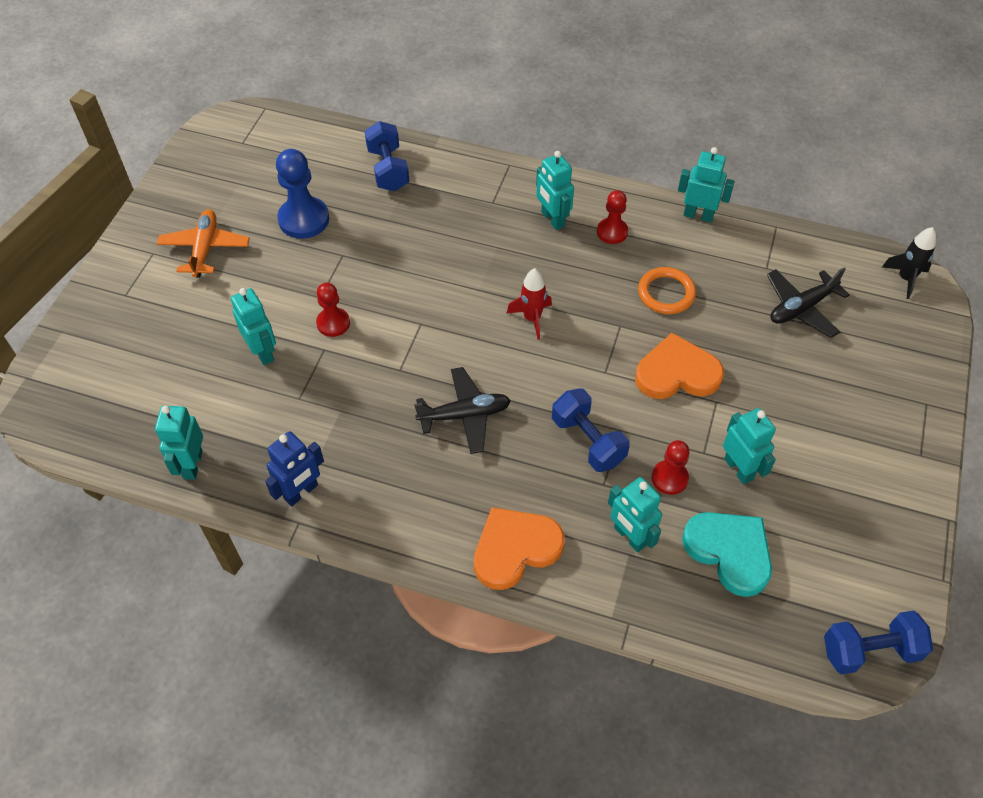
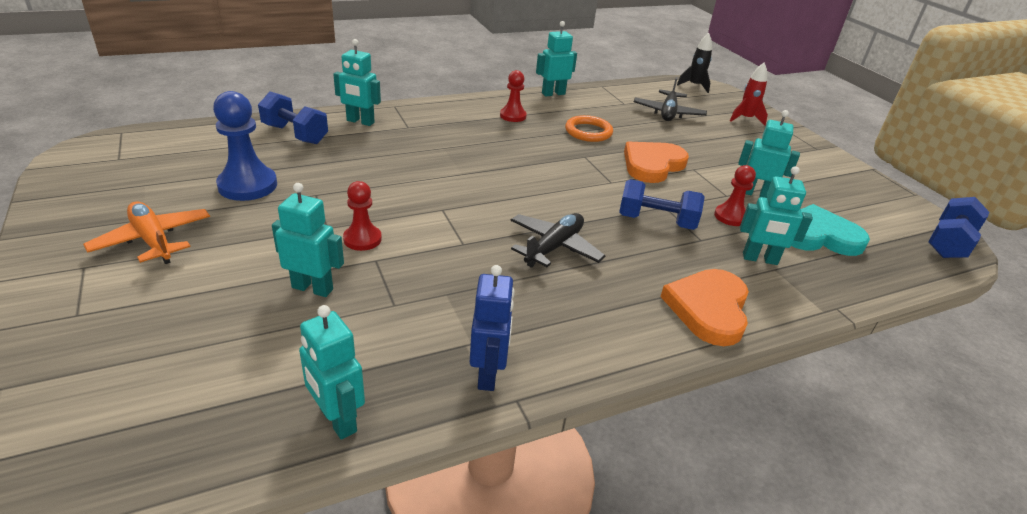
camera: 45 degrees left, 20 degrees down
(532, 318) = (523, 174): red rocket -> red rocket (745, 119)
(552, 219) = (464, 122): turquoise robot -> turquoise robot (360, 122)

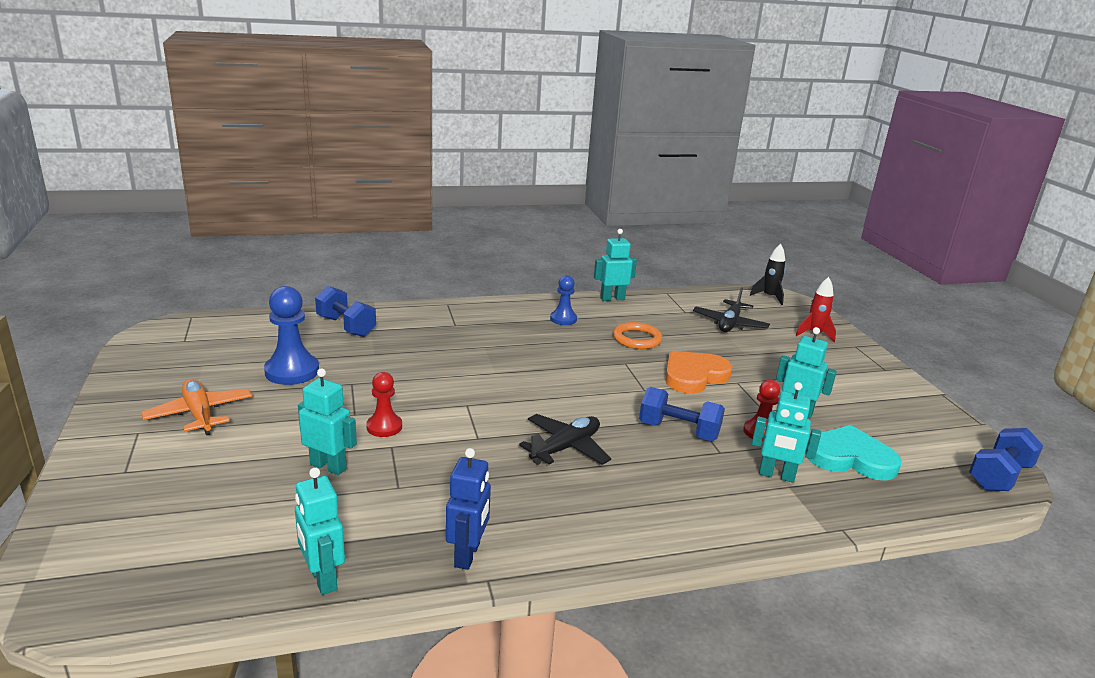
camera: 10 degrees right, 10 degrees down
(360, 122) = (410, 317): turquoise robot -> none
(513, 116) = (563, 319): red pawn -> blue pawn
(708, 309) = (704, 518): orange heart -> none

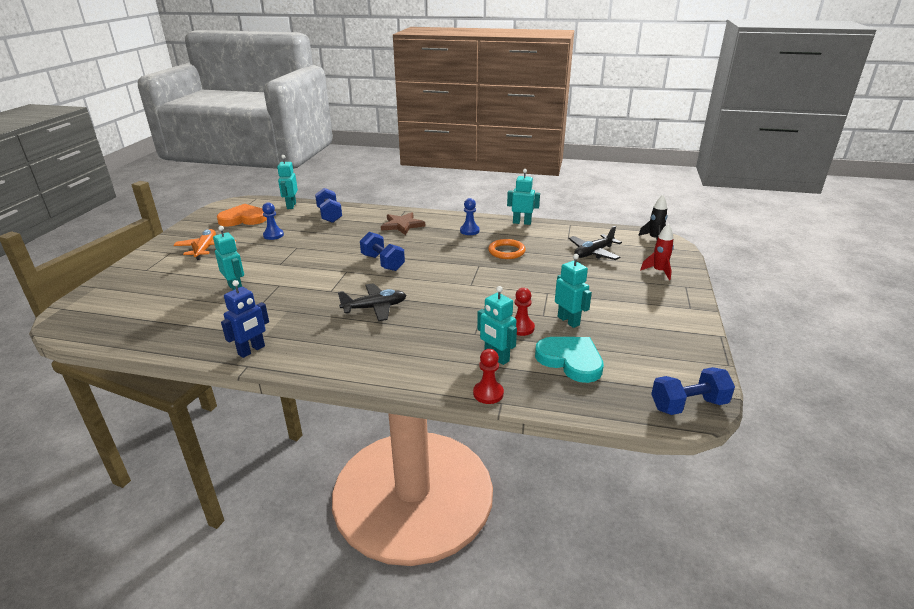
camera: 30 degrees right, 5 degrees up
(292, 371) = (273, 235): blue pawn -> blue pawn, size x0.61
(322, 579) = (172, 342): turquoise robot -> turquoise robot (291, 206)
(384, 427) = (287, 274): red pawn -> red pawn (488, 393)
(468, 325) = (402, 225): none -> brown star
(678, 431) = (461, 314): blue dumbbell -> blue dumbbell (383, 262)
(694, 375) = (518, 282): orange heart -> orange heart (243, 219)

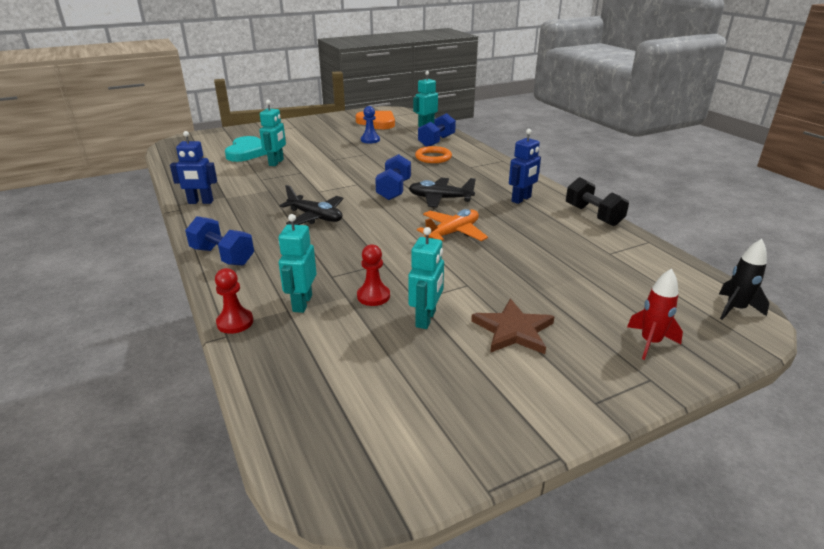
camera: 50 degrees right, 0 degrees up
(206, 249) = (316, 132): orange plane -> orange plane (452, 233)
(402, 225) = (473, 170): brown star -> brown star (513, 330)
(469, 231) = (521, 199): blue pawn -> blue robot
(506, 251) = (514, 231): orange ring -> orange ring (433, 157)
(522, 222) = (593, 215): turquoise robot -> black dumbbell
(570, 360) = (346, 349): turquoise heart -> turquoise heart (247, 152)
(593, 253) = (608, 280): black plane -> black plane (440, 198)
(688, 405) = (342, 478): blue dumbbell -> blue dumbbell (223, 256)

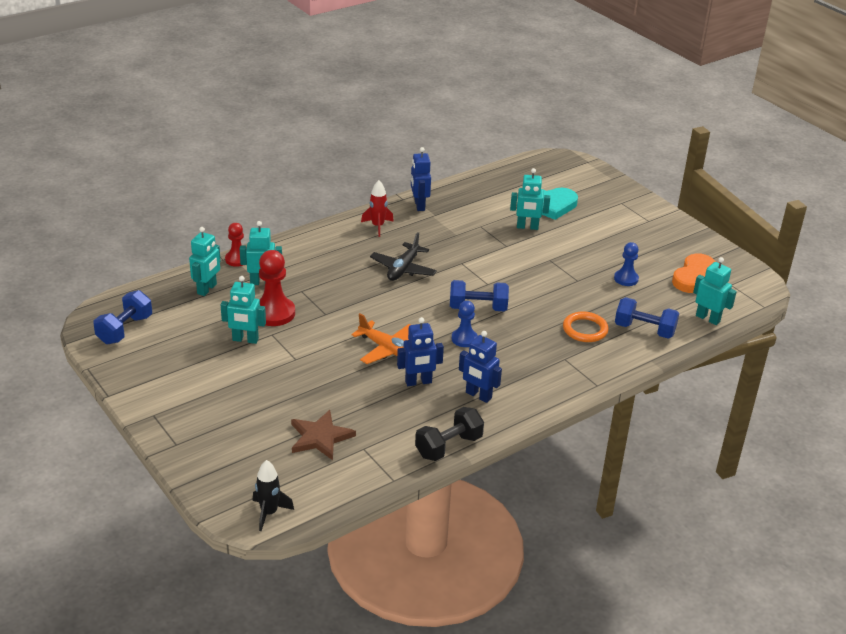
camera: 80 degrees right, 5 degrees up
(223, 256) = (325, 236): blue dumbbell -> blue dumbbell (125, 329)
(298, 350) = (207, 289): none -> turquoise robot
(373, 296) = (274, 313): red pawn -> red pawn, size x1.64
(440, 198) = (464, 339): black plane -> blue pawn
(505, 222) = (418, 382): none -> blue robot
(513, 330) = (232, 381): brown star -> brown star (320, 437)
(650, 342) = (218, 451): red rocket -> red rocket (378, 226)

